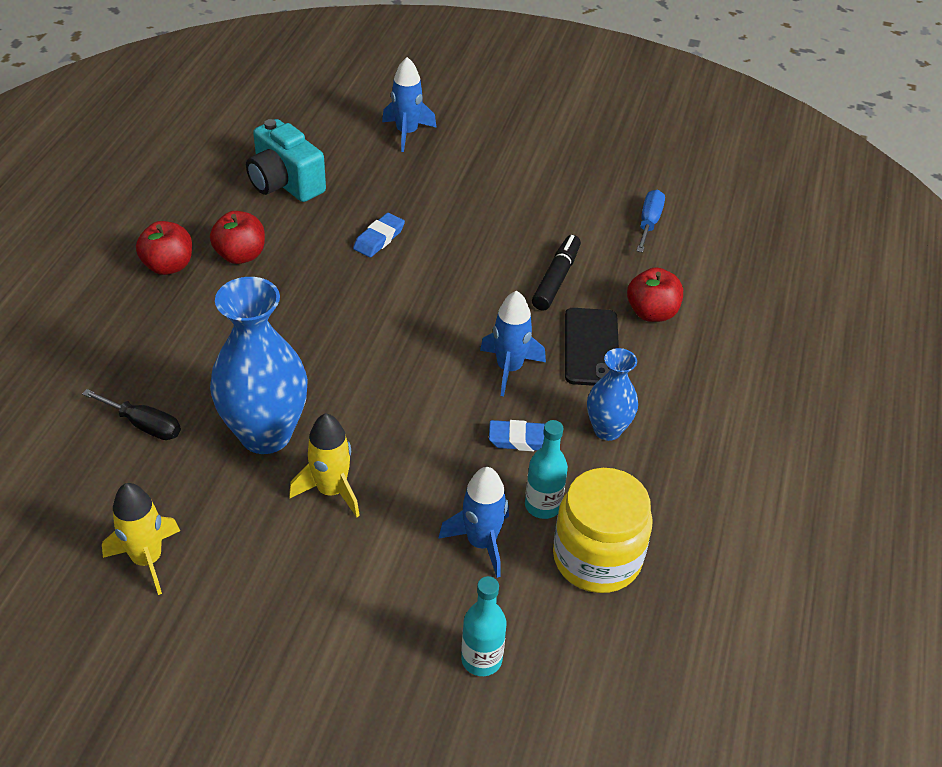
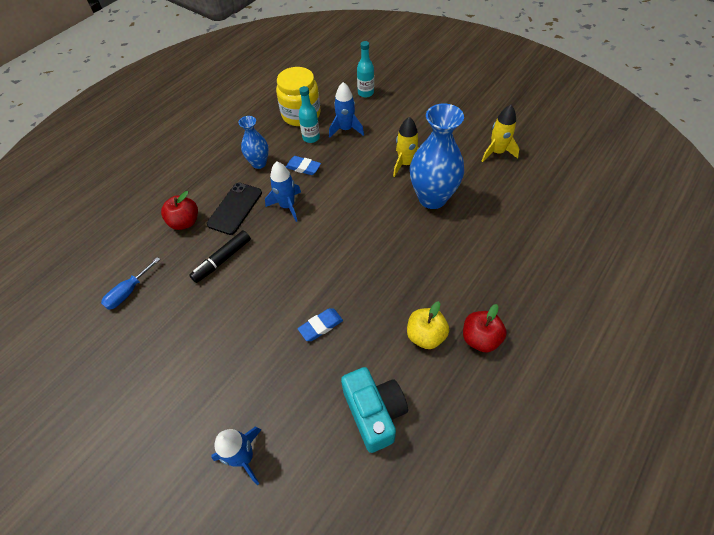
camera: 155 degrees left, 10 degrees up
(144, 425) = (498, 217): black screwdriver -> none
(240, 255) = (425, 335): red apple -> yellow apple

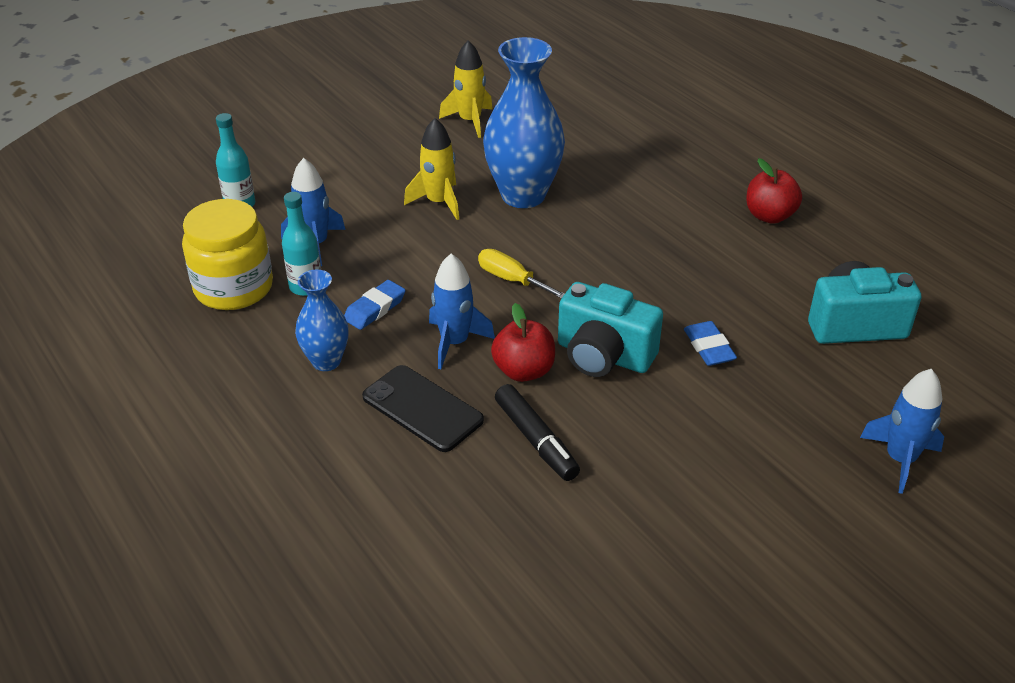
camera: 75 degrees left, 15 degrees down
(128, 292) = (554, 583): blue screwdriver -> none
(185, 222) = (418, 483): red apple -> red apple (523, 371)
(297, 273) = (603, 355): none -> turquoise camera
(348, 215) = (512, 280): none -> yellow screwdriver
(425, 335) = (753, 257): yellow apple -> none

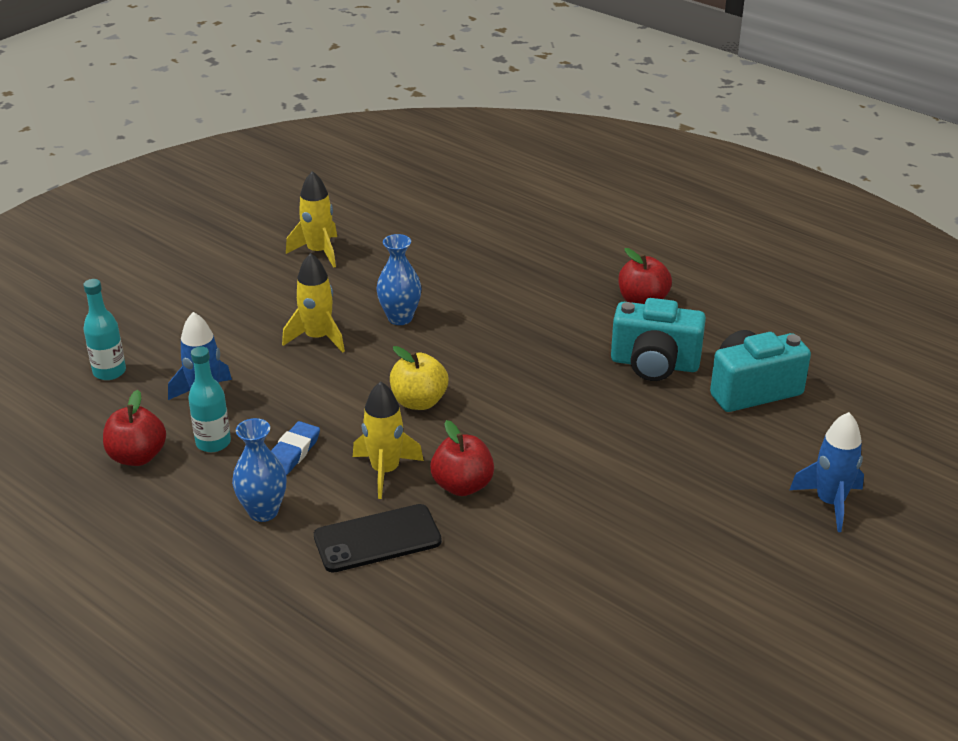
camera: 15 degrees left, 5 degrees down
(234, 288) = (137, 456): yellow jar -> red apple
(422, 408) = (377, 539): black phone -> black phone turned 45 degrees counterclockwise
(454, 342) = (385, 471): blue rocket -> yellow rocket
(512, 280) = (419, 401): yellow screwdriver -> yellow apple
(523, 195) = (400, 318): blue vase -> blue vase, size x0.55
(536, 440) = (497, 548): black marker -> none
(603, 355) = (533, 458): turquoise camera -> turquoise camera (654, 364)
(709, 347) = (628, 433): blue eraser -> none

